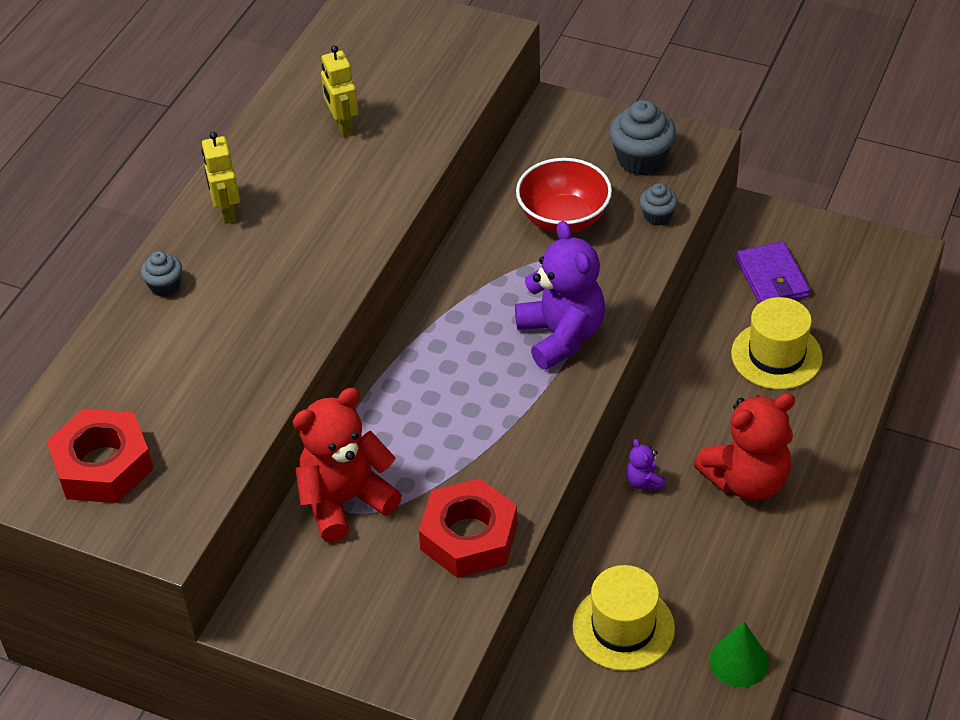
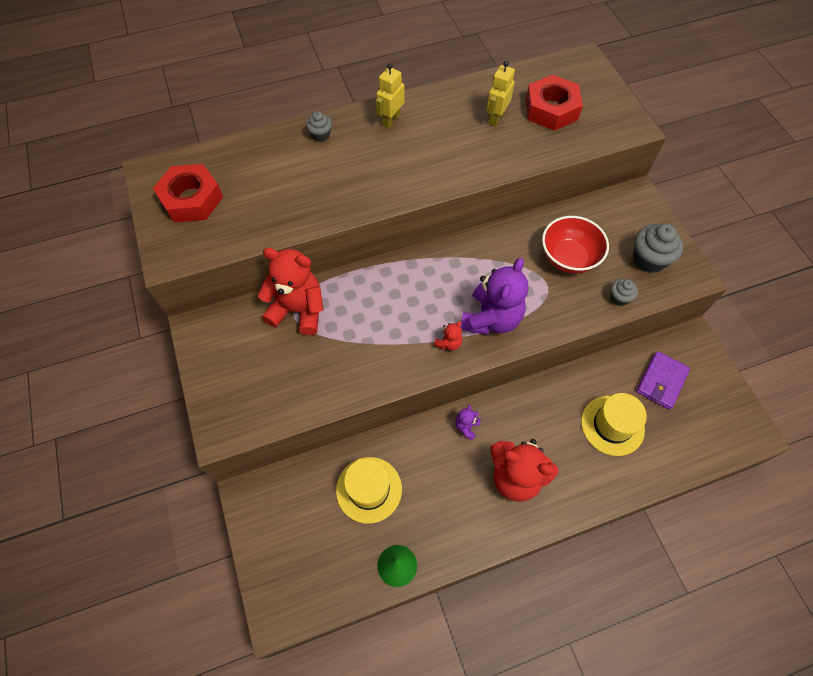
camera: 45 degrees right, 15 degrees up
(469, 537) = (324, 380): red nut -> red nut (551, 109)
(549, 393) = (448, 343): none -> red teddy bear

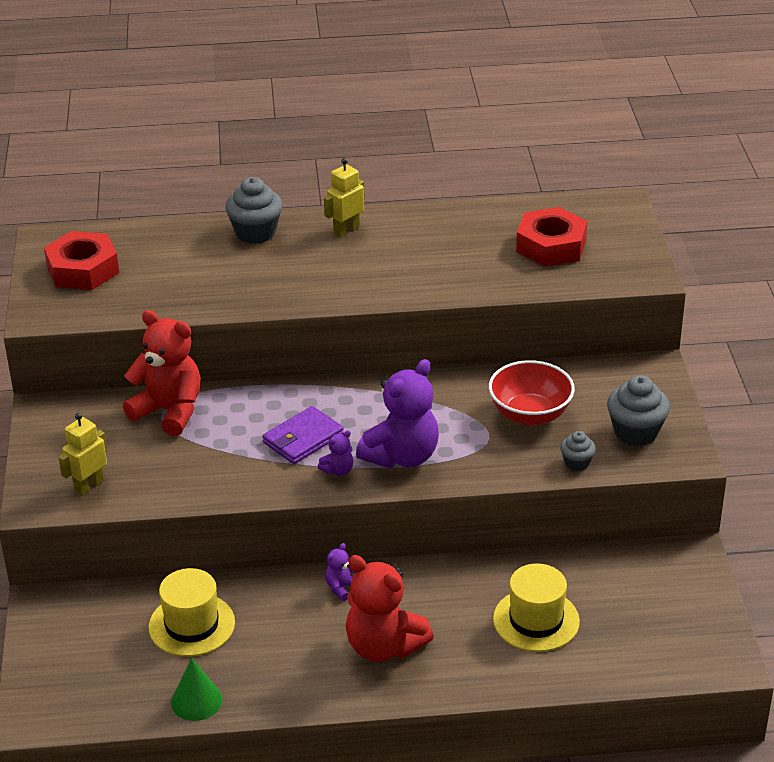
camera: 15 degrees right, 25 degrees down
(320, 135) = (255, 232): grey cupcake -> grey cupcake, size x1.79
(448, 343) = (338, 470): red teddy bear -> purple teddy bear
(496, 118) = (477, 245): yellow robot -> yellow robot (89, 485)
(661, 381) = (625, 588): purple wallet -> purple wallet (303, 439)

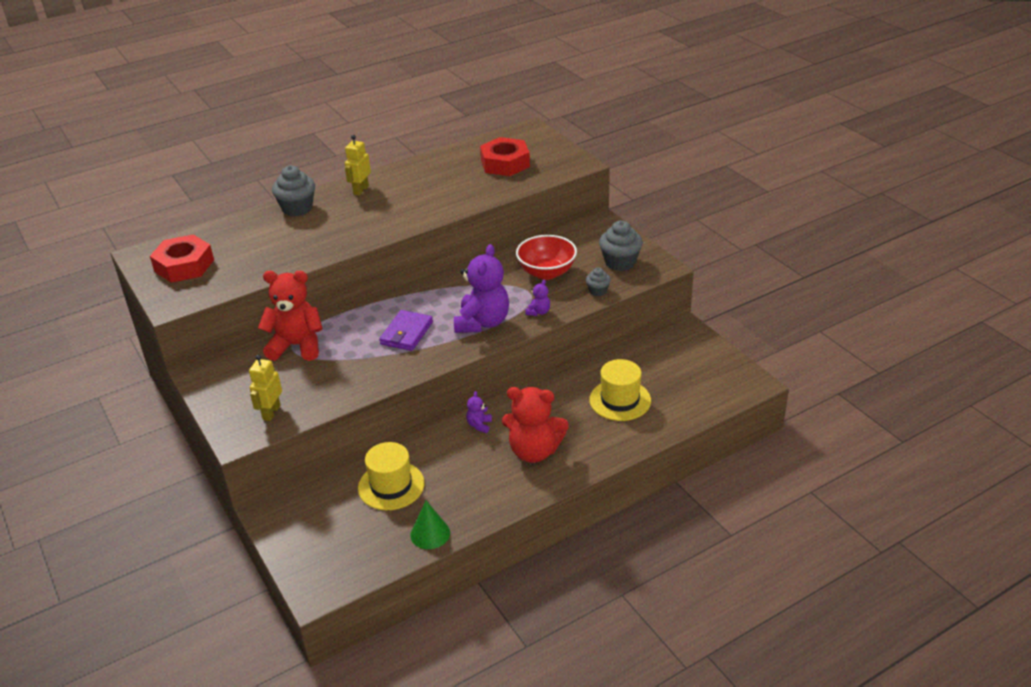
camera: 25 degrees left, 0 degrees up
(338, 470) = (445, 345): purple teddy bear -> purple teddy bear (538, 312)

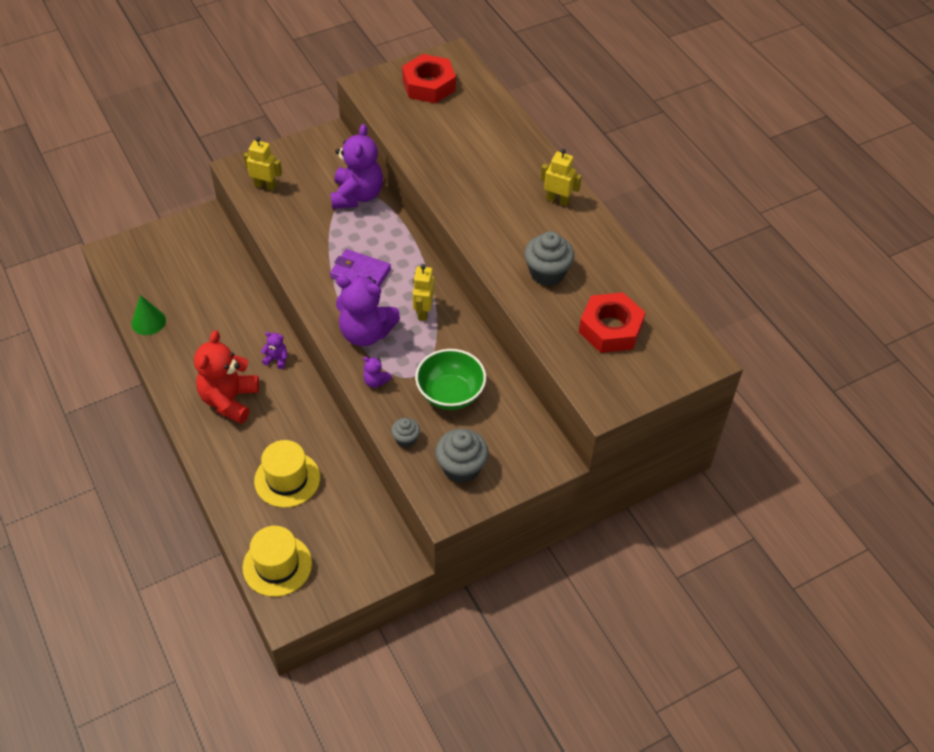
camera: 90 degrees right, 15 degrees up
(297, 208) = (524, 153): grey cupcake -> grey cupcake (547, 273)
(297, 346) = (357, 196): red teddy bear -> purple teddy bear
(391, 486) = (213, 295): yellow hat -> yellow hat (277, 565)
(455, 293) = (423, 312): none -> yellow robot
(546, 272) = (450, 394): red bowl -> green bowl

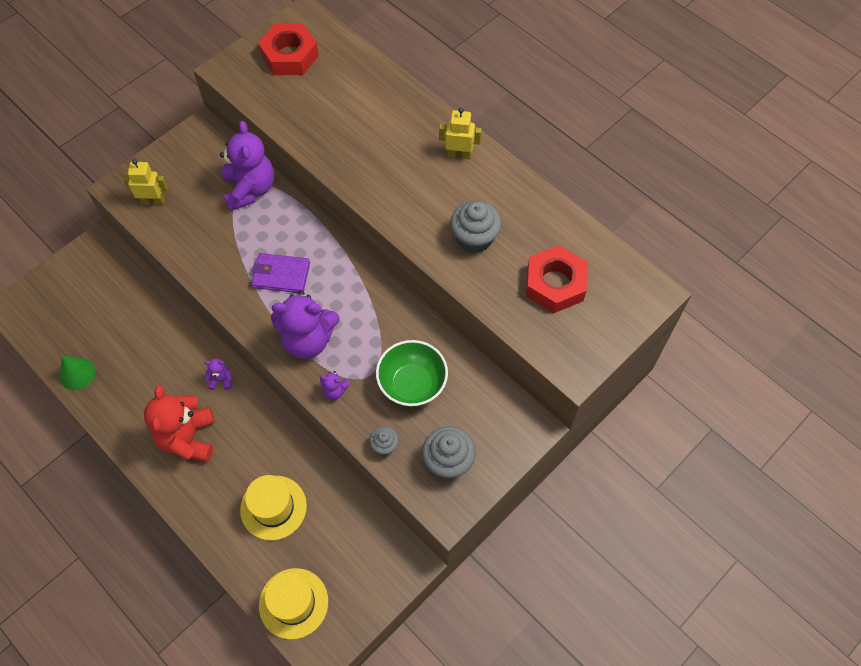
camera: 15 degrees left, 10 degrees up
(423, 312) = (357, 301): yellow robot -> none

